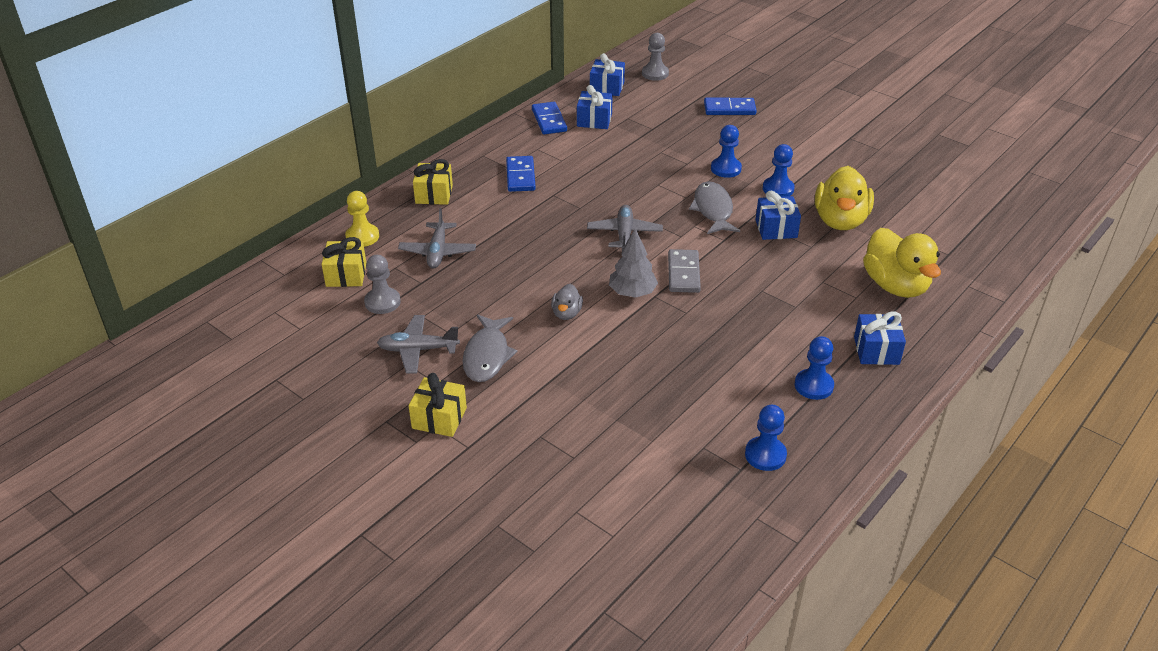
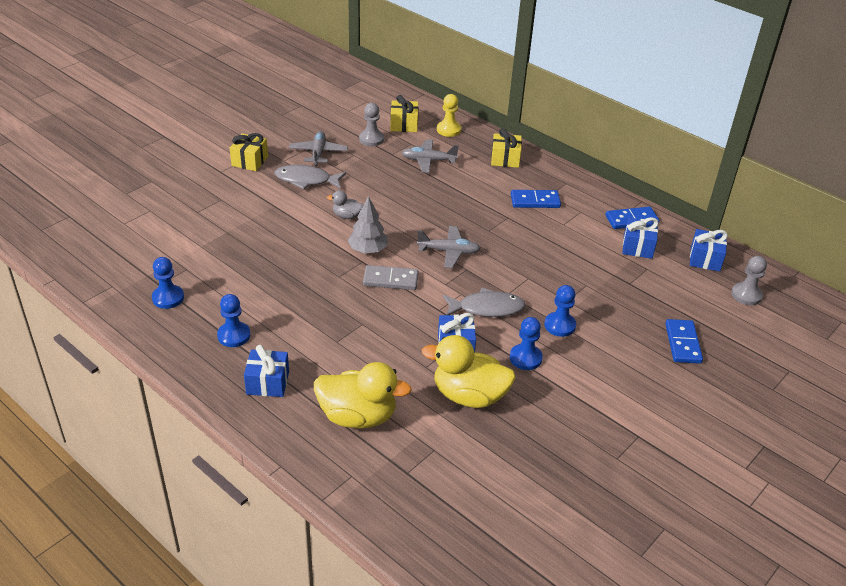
camera: 90 degrees right, 0 degrees up
(895, 286) = (358, 416): yellow duck -> yellow duck turned 150 degrees counterclockwise

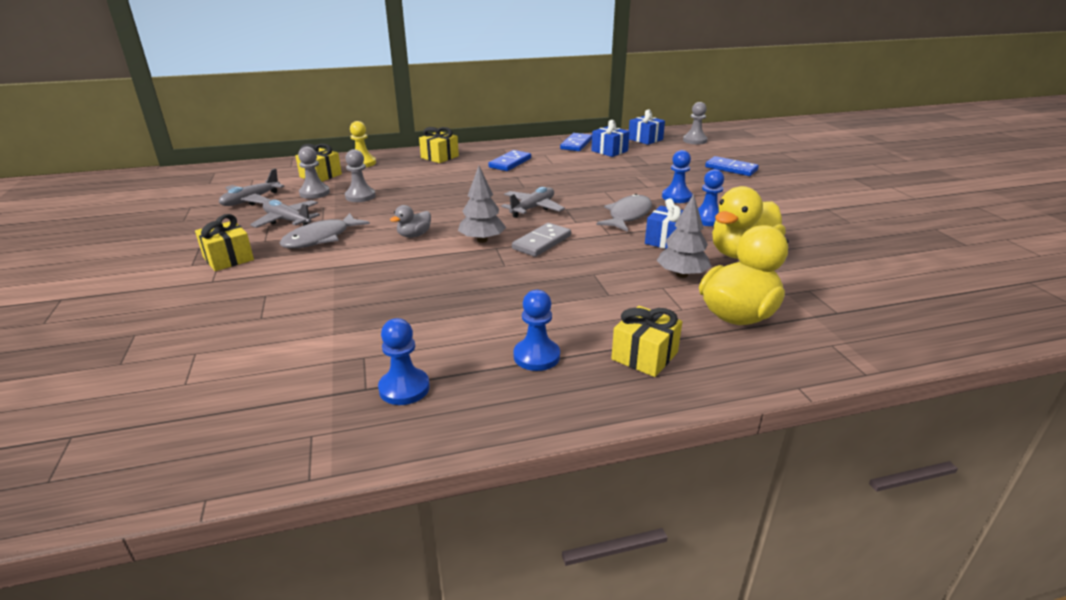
camera: 55 degrees left, 10 degrees down
(267, 383) = (644, 356): blue gift -> yellow gift
(386, 161) = (360, 196): none -> grey pawn
(399, 370) = (681, 275): none -> grey tree
(428, 161) = (391, 181): grey plane -> grey plane (251, 200)

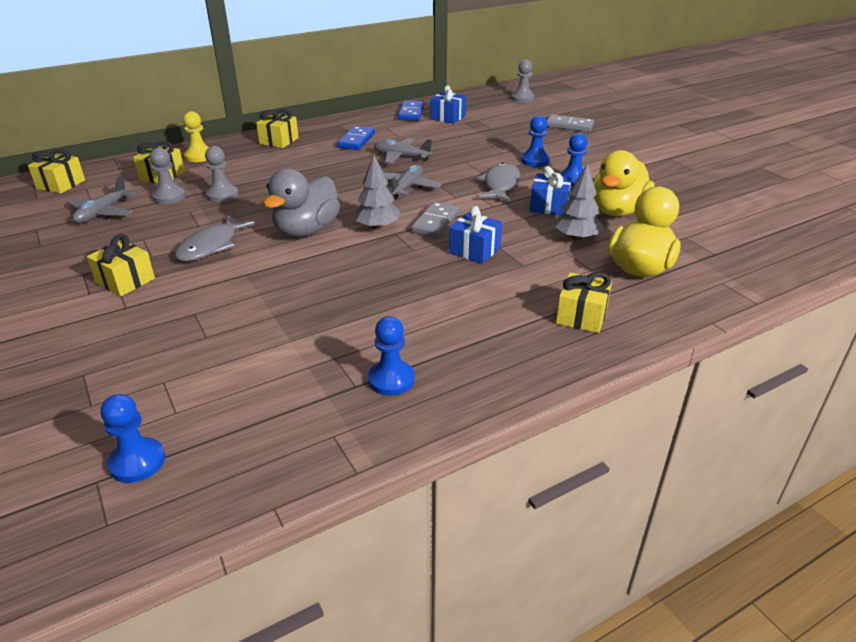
camera: 15 degrees left, 5 degrees up
(235, 174) = (61, 184): none -> yellow gift
(287, 221) = (161, 231): grey plane -> grey plane (401, 157)
(414, 235) = (306, 230): grey duck -> grey duck, size x2.05
(536, 356) = (491, 331): blue pawn -> blue pawn (137, 462)
(645, 139) = (475, 101): blue gift -> blue gift (474, 250)
(731, 168) = (569, 125): blue domino -> grey domino

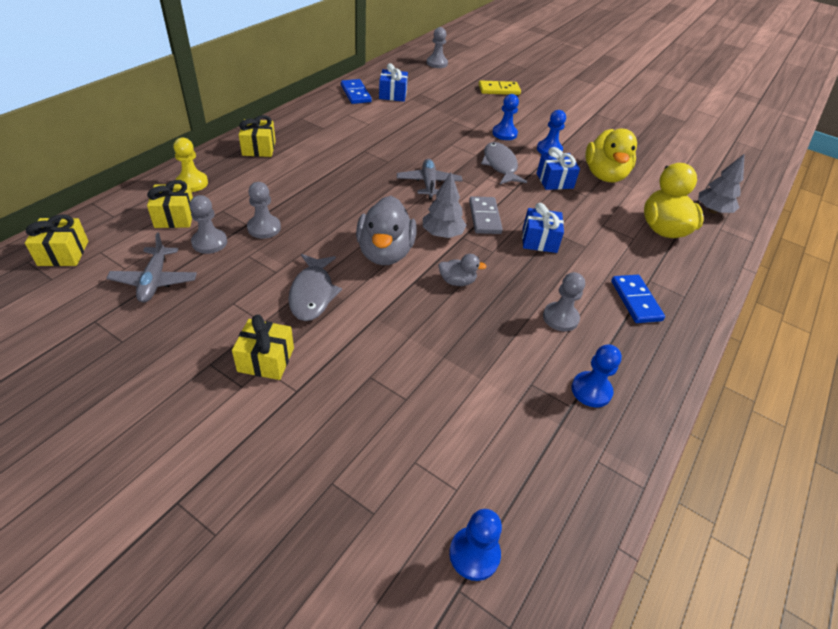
camera: 30 degrees left, 10 degrees up
(351, 264) = (457, 281): none -> grey duck
(356, 140) = (334, 135): blue domino -> blue domino (635, 300)
(401, 157) = (393, 148): grey plane -> none
(425, 315) = (560, 318): none -> grey pawn
(569, 125) = (499, 90): grey domino -> yellow domino
(576, 237) = (599, 209): grey tree -> grey tree (712, 211)
(581, 316) = (663, 285): yellow gift -> none

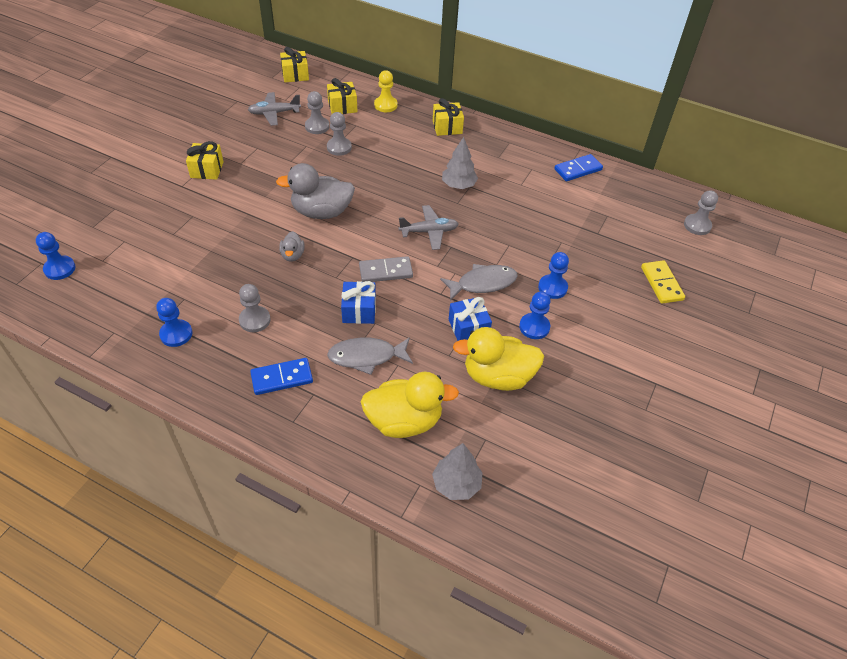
camera: 85 degrees right, 5 degrees up
(312, 294) = (269, 180): grey fish -> grey fish (366, 357)
(393, 94) = (592, 195): blue gift -> none
(442, 234) = (354, 244): grey tree -> grey tree (458, 185)

